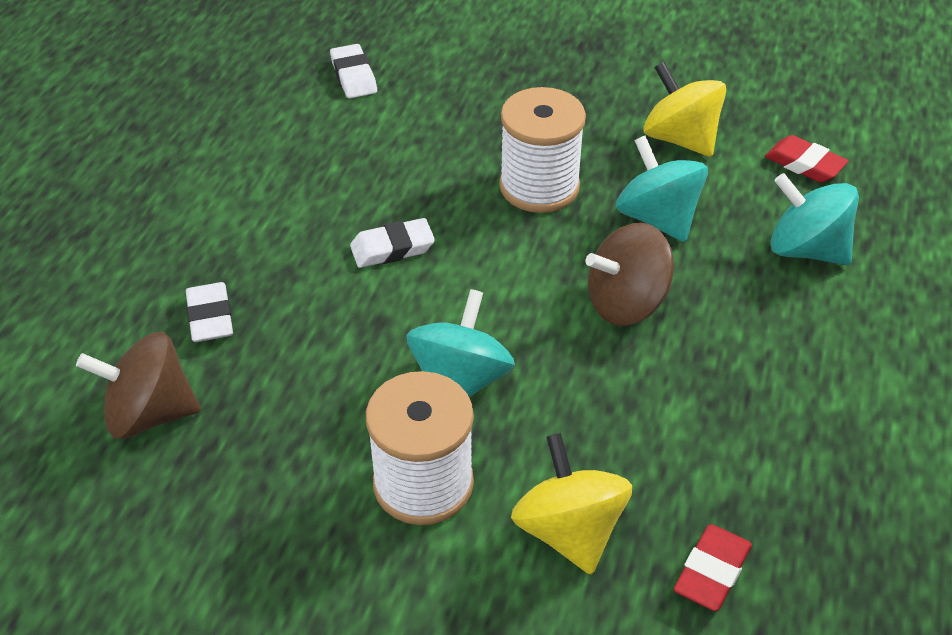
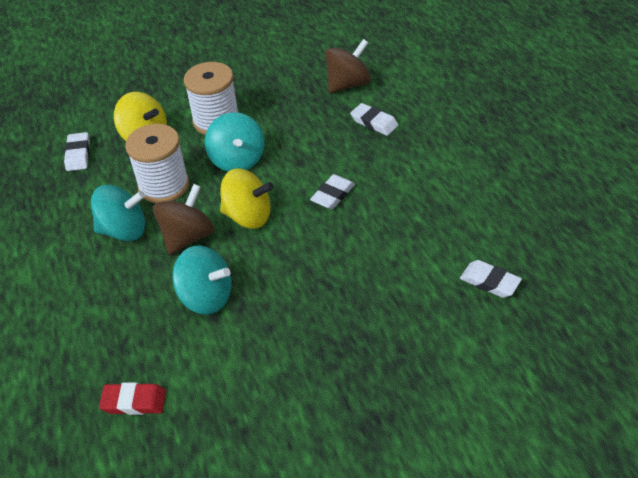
camera: 145 degrees right, 0 degrees up
(539, 187) = (292, 275): white spool -> white spool (164, 186)
(680, 139) = (234, 369): yellow spinning top -> yellow spinning top (248, 216)
(712, 571) = (78, 154): red eraser -> white eraser
(806, 249) = (103, 330): turquoise spinning top -> turquoise spinning top (124, 230)

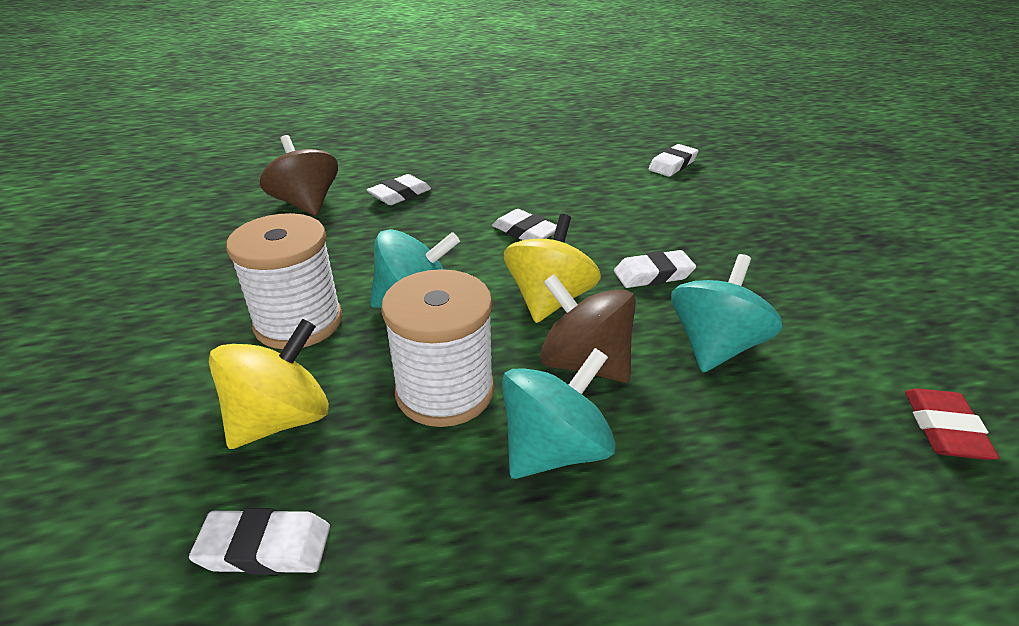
camera: 85 degrees left, 10 degrees down
(124, 230) = (554, 449): turquoise spinning top -> turquoise spinning top turned 45 degrees clockwise
(286, 267) = (653, 274): none -> white eraser

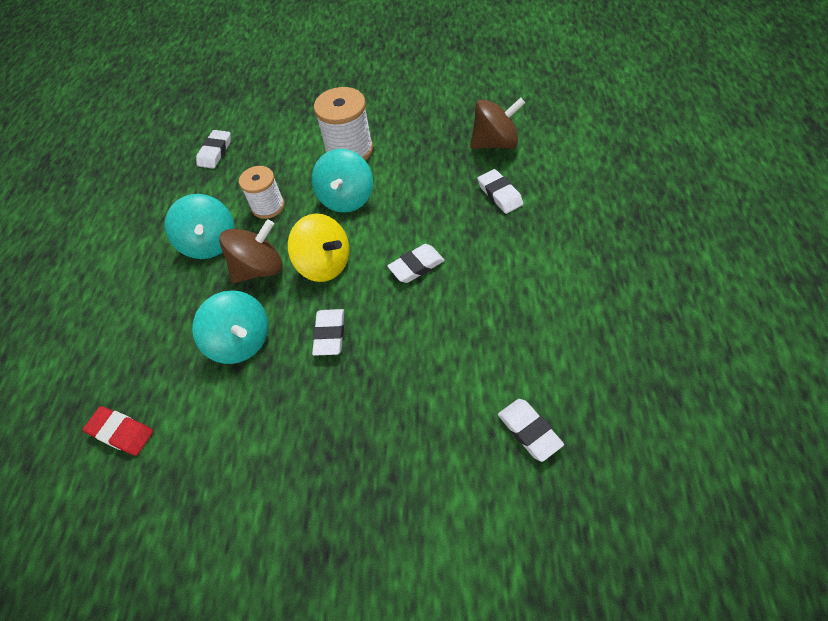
camera: 110 degrees right, 20 degrees up
(281, 419) = (279, 150): yellow spinning top -> none
(445, 391) = (268, 206): white spool -> white spool, size x0.66

